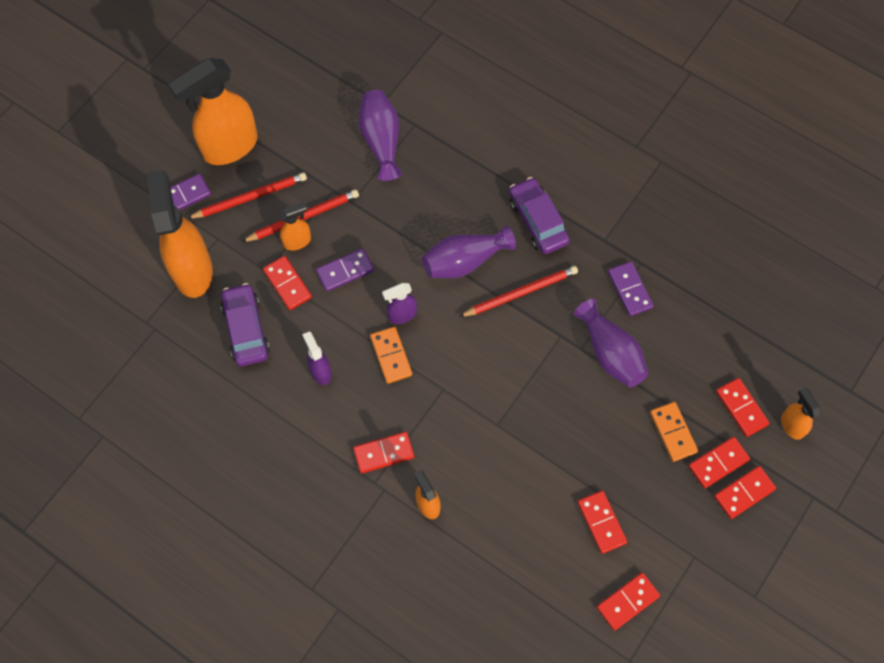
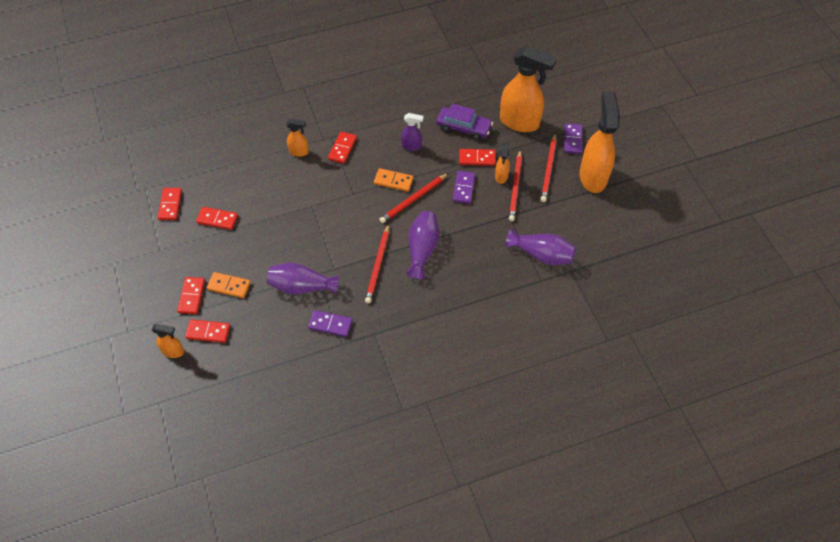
camera: 125 degrees right, 10 degrees down
(401, 315) = (414, 199): purple spray bottle -> red pencil
(537, 221) = (418, 305): purple car -> none
(744, 493) = (165, 297): red domino -> none

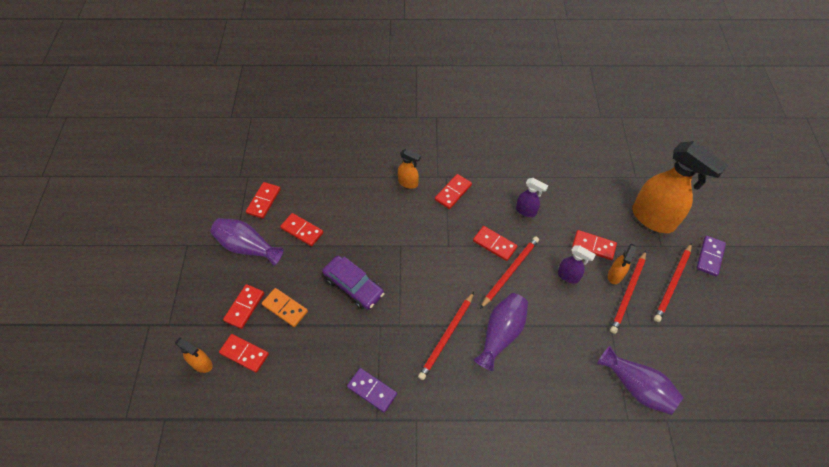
camera: 20 degrees right, 0 degrees up
(301, 286) = (357, 334): purple vase -> purple vase (247, 247)
(393, 181) = (494, 244): orange domino -> red domino
(414, 199) = (510, 272): red pencil -> red pencil turned 150 degrees clockwise
(463, 188) = (568, 276): purple domino -> purple spray bottle
(464, 128) = (589, 207): purple car -> purple car (354, 286)
(592, 176) = (723, 308): orange spray bottle -> none

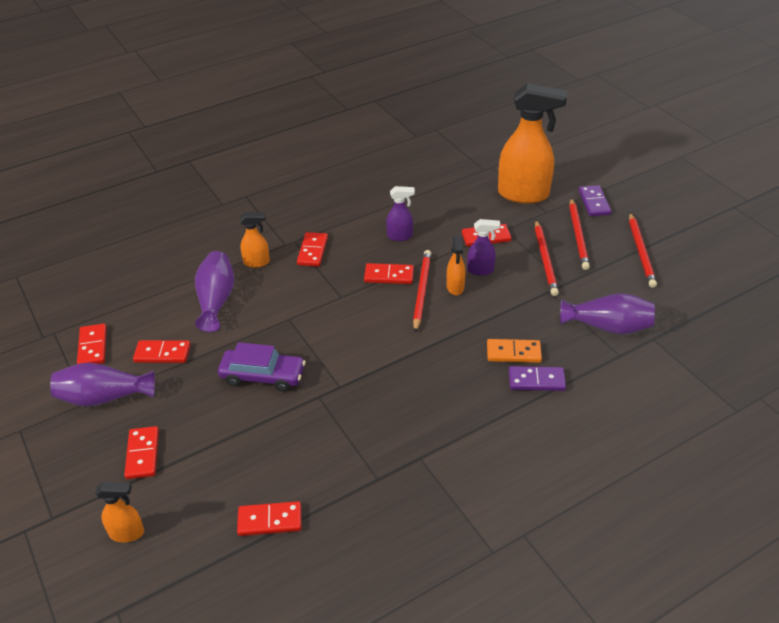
camera: 30 degrees left, 15 degrees down
(244, 354) = (176, 497): red domino -> red domino (270, 520)
(285, 308) = (195, 432): orange domino -> orange domino (513, 353)
(372, 390) = (353, 456): purple domino -> purple domino (536, 380)
(447, 336) = (398, 372): red pencil -> red pencil (641, 251)
(501, 334) = (451, 345): purple vase -> purple vase (216, 300)
(615, 275) = (523, 251): orange spray bottle -> orange spray bottle (455, 287)

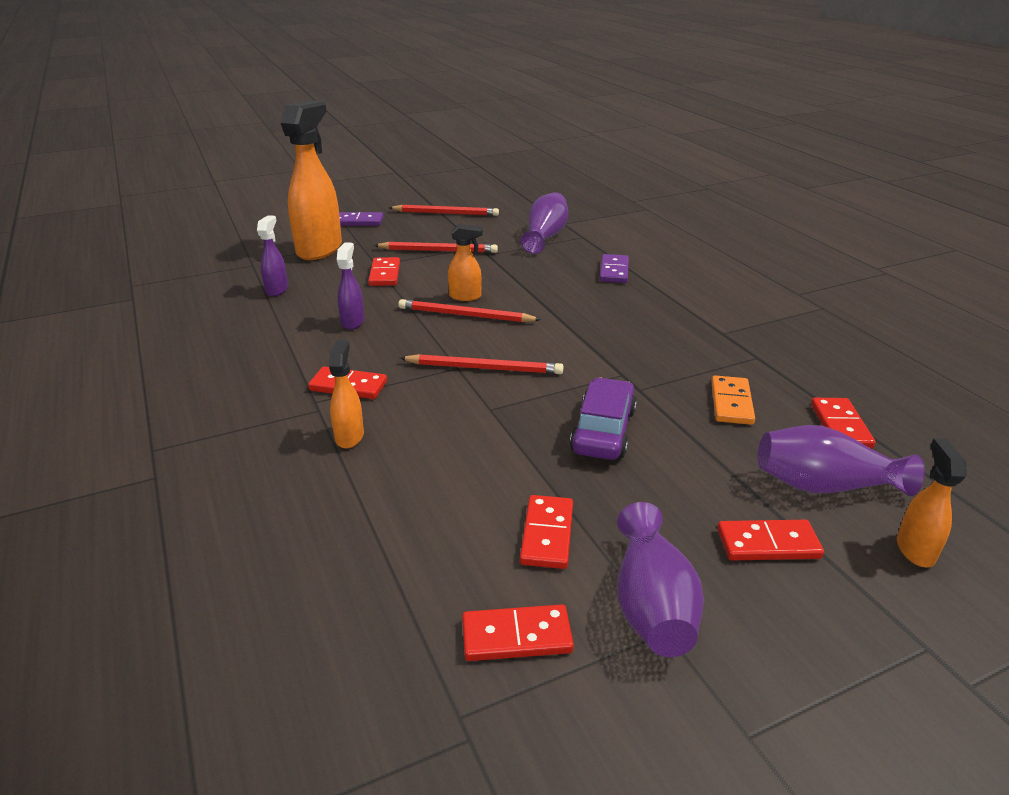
camera: 85 degrees left, 10 degrees down
(216, 300) = (428, 477): purple vase -> purple vase (824, 485)
(389, 276) = (428, 333): red domino -> none
(481, 270) = (441, 281): purple spray bottle -> purple spray bottle (277, 290)
(513, 353) = (575, 277): orange domino -> orange domino (731, 403)
(578, 235) = (407, 233): red pencil -> red pencil (483, 368)

